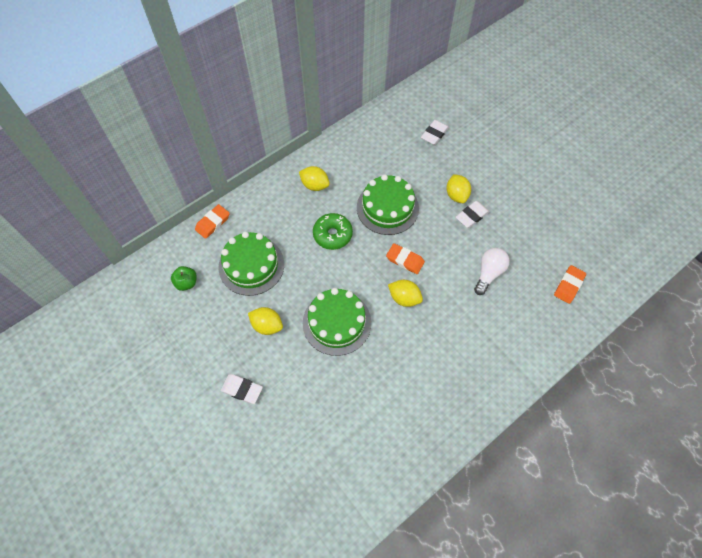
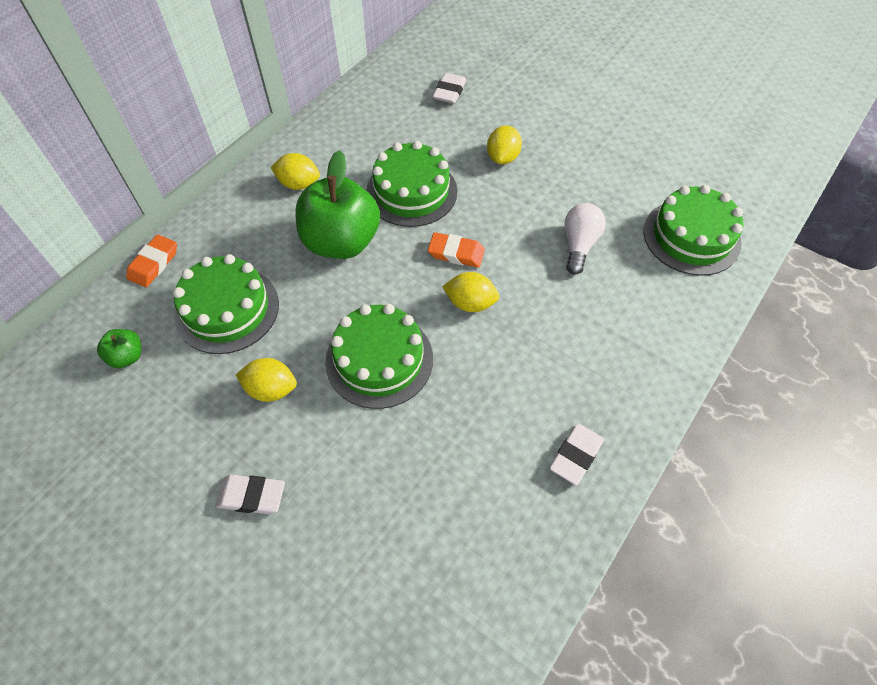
camera: 15 degrees left, 5 degrees down
(332, 235) = (341, 242): green donut -> green apple
(456, 195) = (502, 158): yellow lemon -> yellow lemon turned 45 degrees clockwise
(472, 216) = (531, 178): white eraser -> white eraser (576, 455)
(568, 285) = (691, 237): orange eraser -> green cake

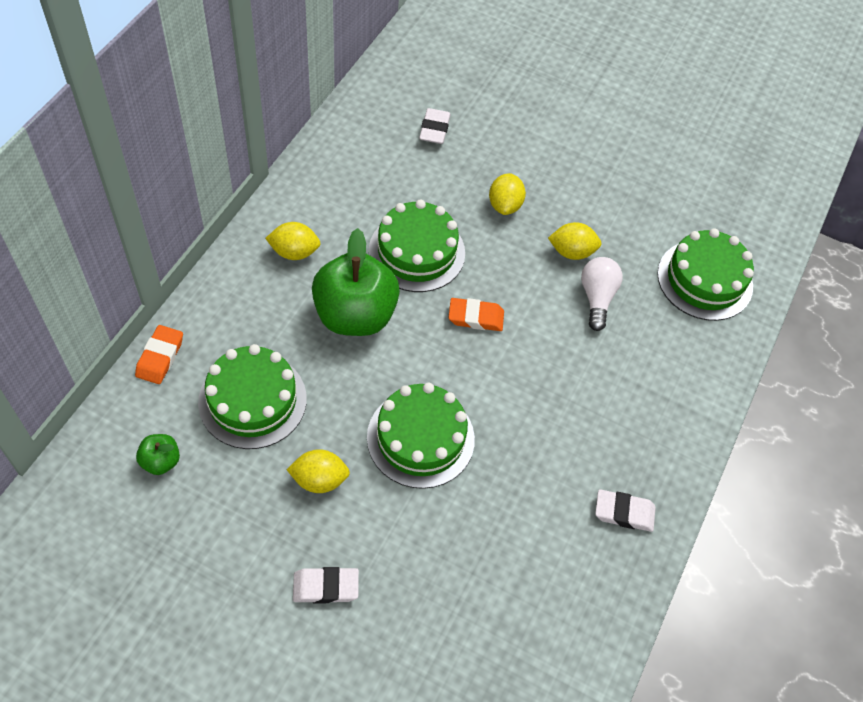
camera: 15 degrees left, 0 degrees up
(470, 303) = (499, 370): yellow lemon -> yellow lemon (571, 252)
(576, 455) = (624, 512): white eraser -> white eraser turned 75 degrees clockwise

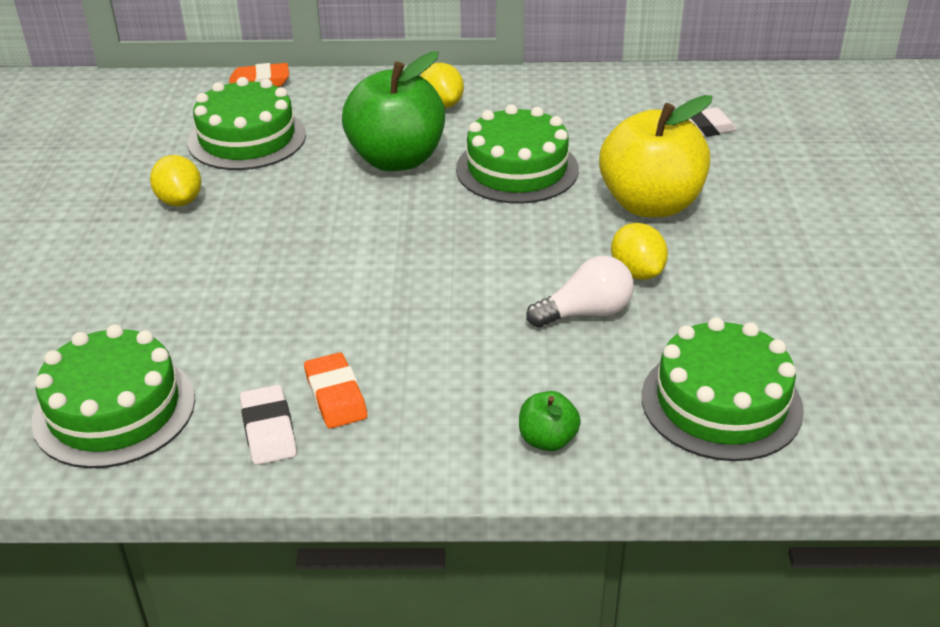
camera: 70 degrees right, 20 degrees down
(161, 461) = (149, 117): green apple -> green apple (547, 440)
(325, 587) = (56, 242): white eraser -> none
(420, 438) = (272, 245): green cake -> green cake (114, 409)
(475, 317) = (465, 232): orange eraser -> orange eraser (335, 396)
(505, 205) = (650, 204): yellow lemon -> yellow apple

